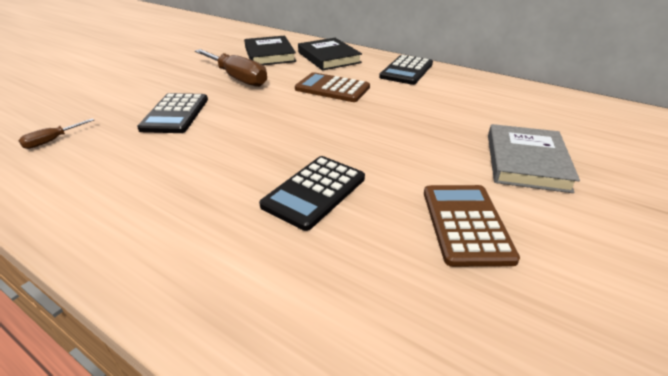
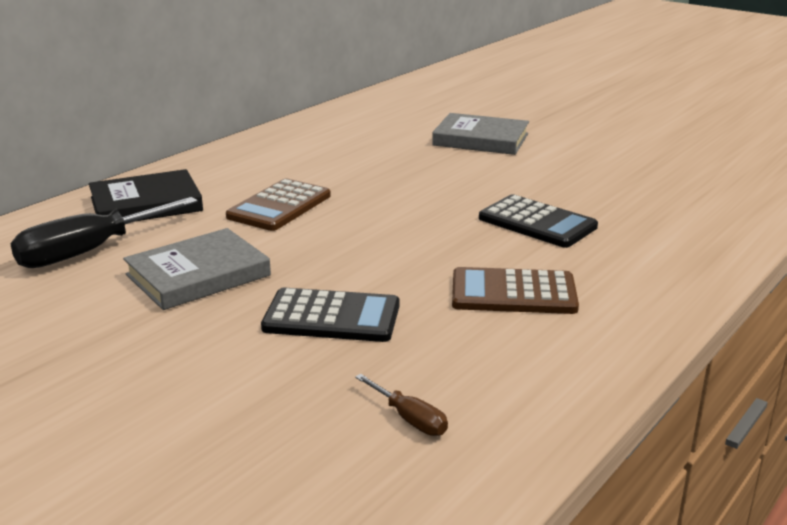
camera: 85 degrees left, 10 degrees down
(237, 78) = (198, 275): brown screwdriver -> grey book
(269, 54) = (90, 251): black book -> black screwdriver
(406, 70) = (238, 160): black calculator -> none
(466, 224) = (574, 171): brown calculator -> brown calculator (513, 293)

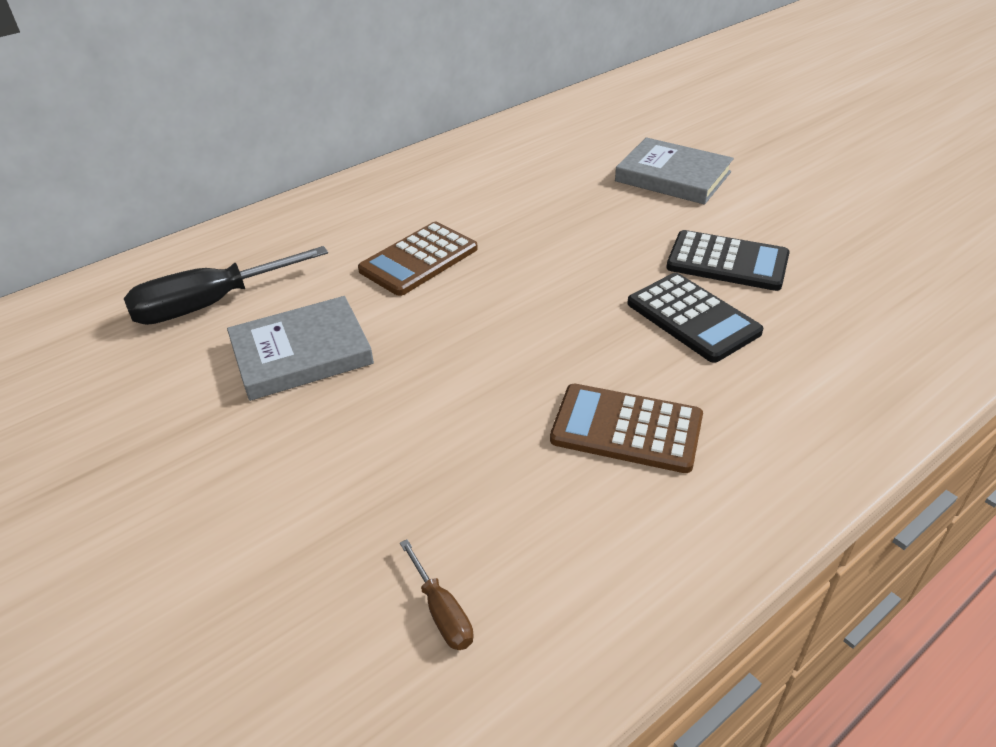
camera: 15 degrees right, 15 degrees up
(146, 204) = (287, 242): black book -> none
(332, 317) = (414, 437): black calculator -> black calculator (727, 262)

